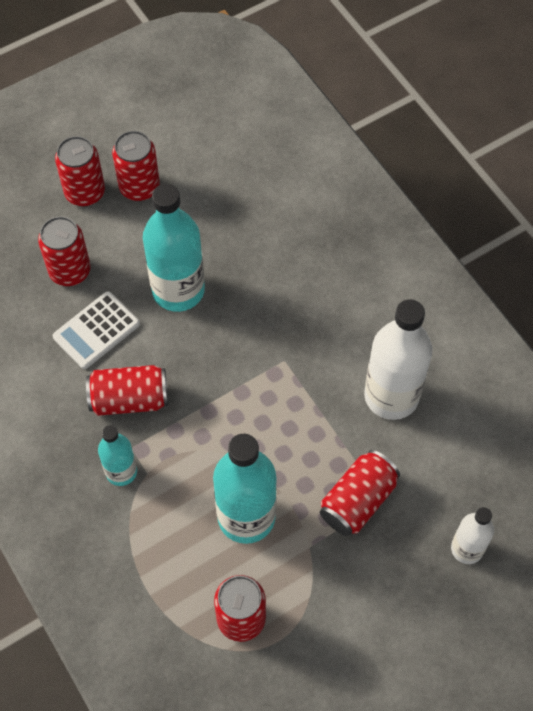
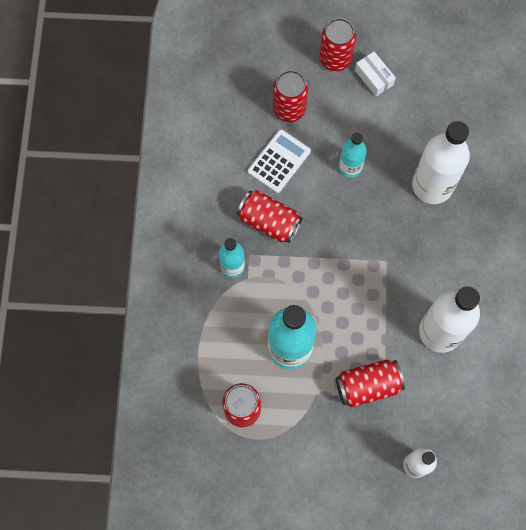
camera: 35 degrees right, 10 degrees up
(96, 330) = (279, 161): white calculator -> white calculator turned 135 degrees clockwise
(139, 187) = (374, 77): red can -> white box
(178, 290) = (350, 167): turquoise bottle -> turquoise bottle, size x0.56
(277, 256) = (432, 185): none -> white bottle

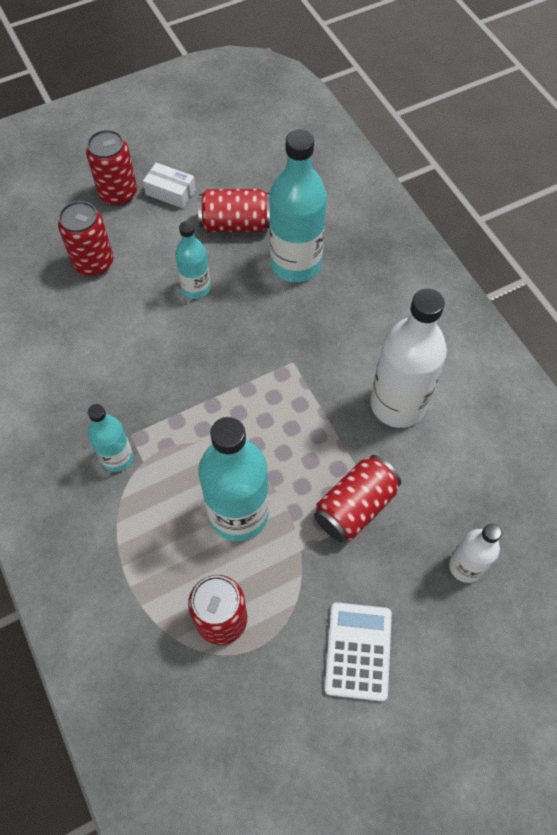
camera: 30 degrees left, 10 degrees down
(269, 222) = (135, 387): red can -> red can (235, 224)
(279, 161) = (111, 319): white calculator -> white calculator (358, 651)
(432, 185) = (295, 264): white bottle -> turquoise bottle

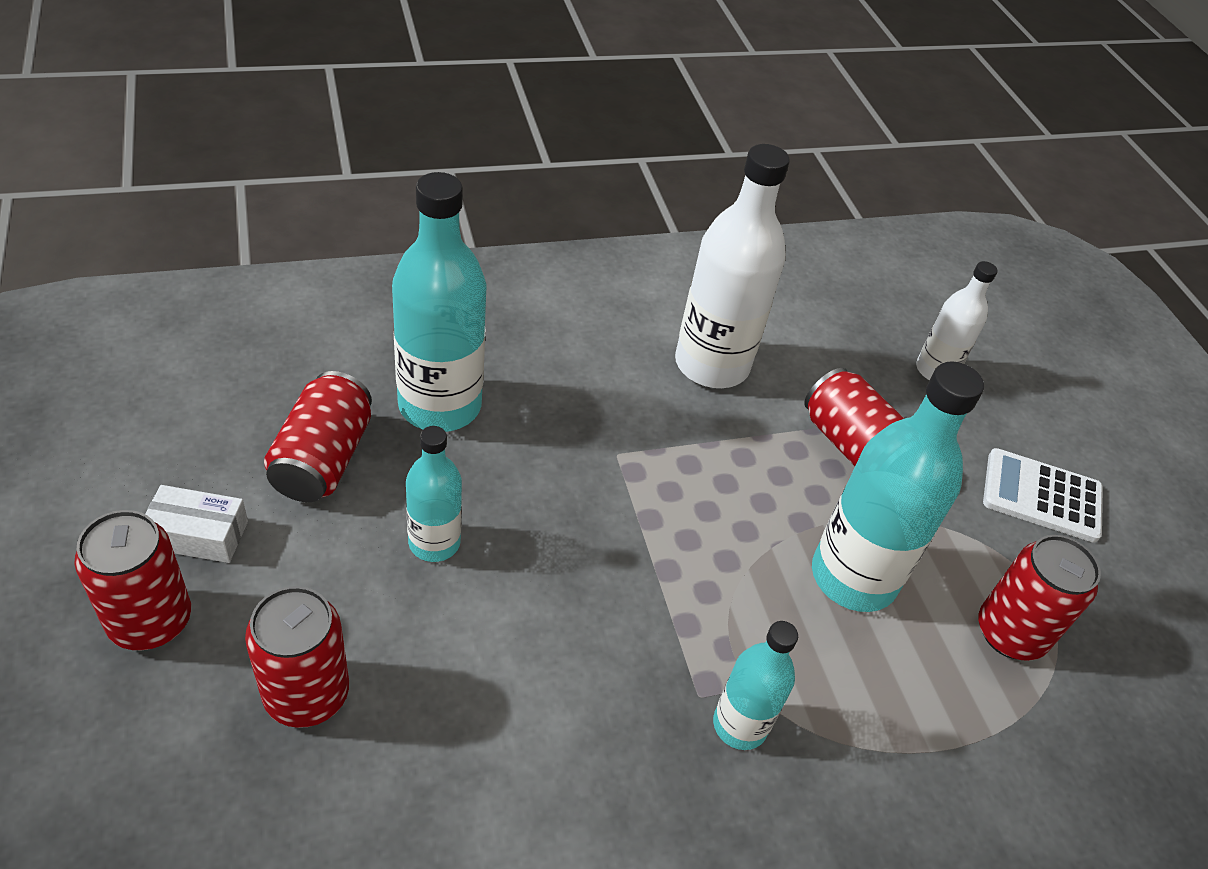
camera: 85 degrees left, 15 degrees down
(170, 192) = (198, 535): white box -> white box turned 60 degrees clockwise

